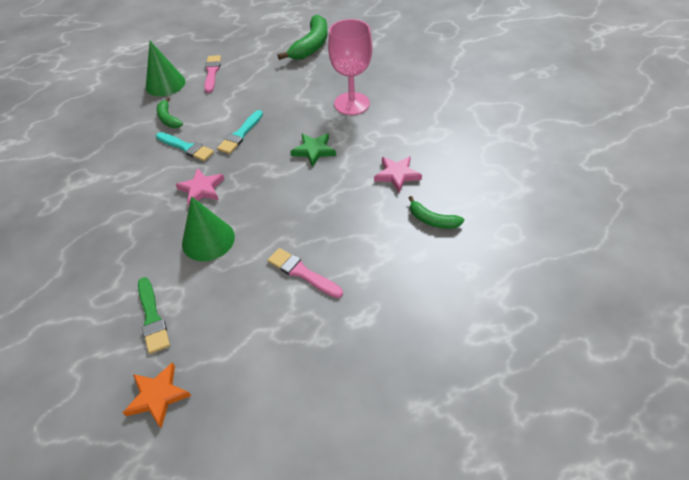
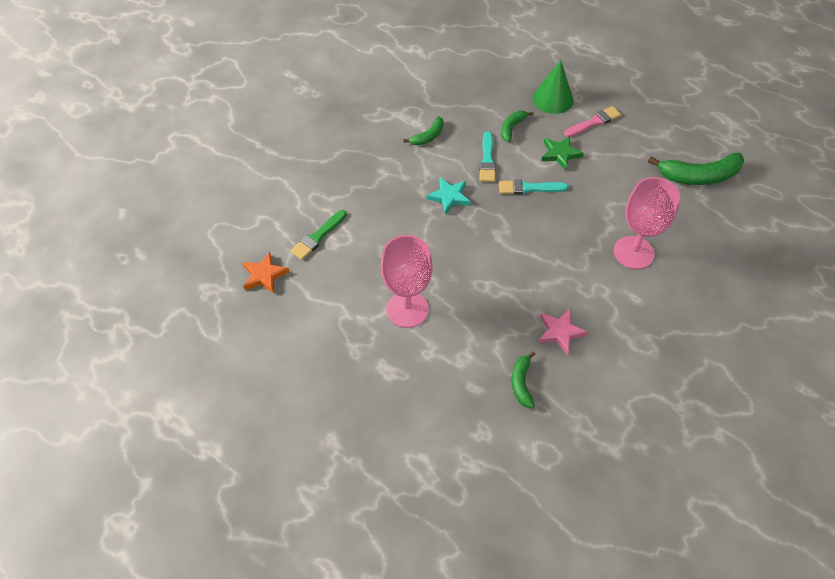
camera: 60 degrees right, 5 degrees up
(118, 176) = (428, 136): none -> green banana
(202, 189) = (449, 197): pink star -> turquoise star
(208, 240) = (402, 230): green cone -> none
(302, 273) = (407, 309): pink brush -> pink goblet
(314, 151) = (546, 252): green star -> green star (560, 154)

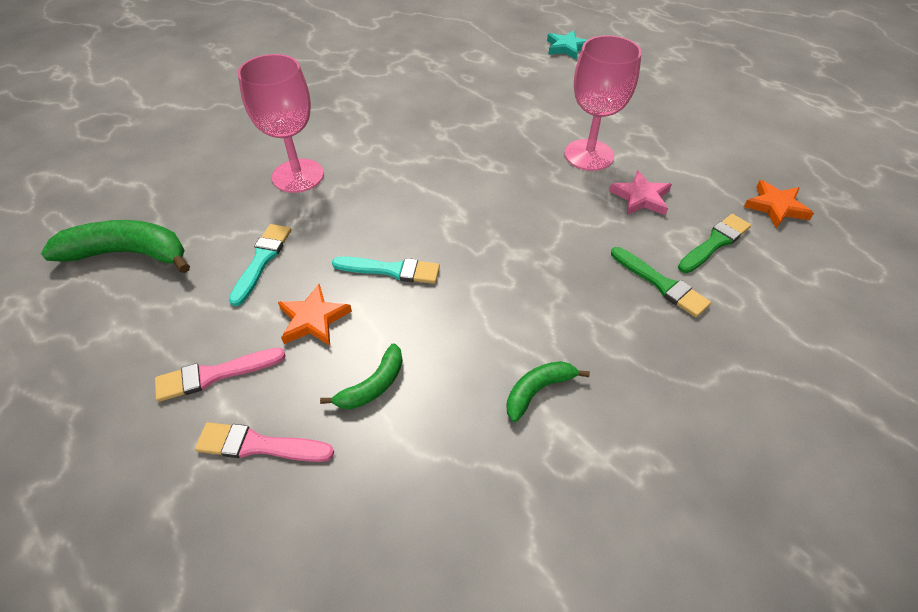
camera: 170 degrees left, 5 degrees down
(358, 202) = (661, 284): none -> green brush
(449, 197) = (517, 273): turquoise star -> turquoise star (567, 48)
(487, 160) = (441, 326): turquoise brush -> turquoise brush (262, 260)
(521, 383) = (479, 92): green banana -> none
(552, 99) = (259, 445): green cone -> pink brush
(560, 154) = (313, 319): green star -> orange star
(560, 332) = (425, 120): pink star -> pink star (640, 197)

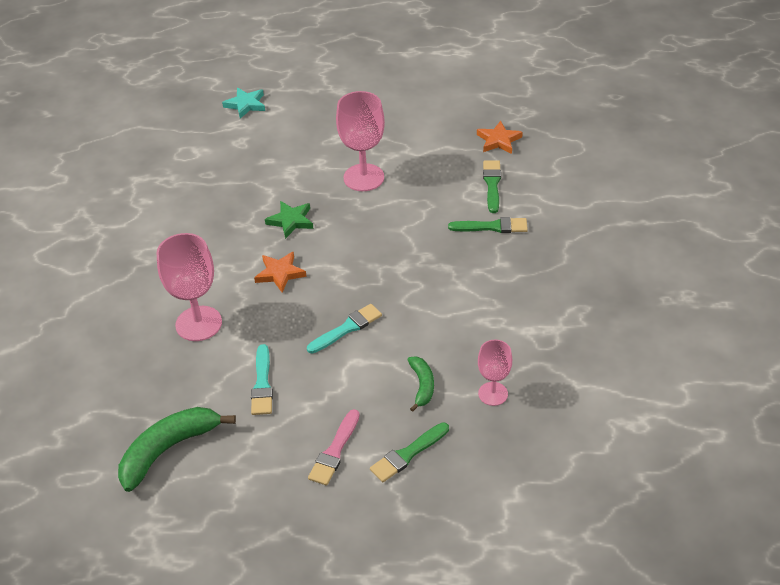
camera: 45 degrees left, 5 degrees down
(259, 445) = (408, 454): pink brush -> green brush
(262, 260) = (262, 384): turquoise brush -> turquoise brush turned 150 degrees counterclockwise
(313, 319) = (344, 385): orange star -> orange star (280, 273)
(425, 465) = (493, 394): none -> pink goblet
(478, 149) = (291, 221): none -> green star
(538, 390) = (499, 323): green banana -> none
(640, 197) = (425, 184): pink star -> none

